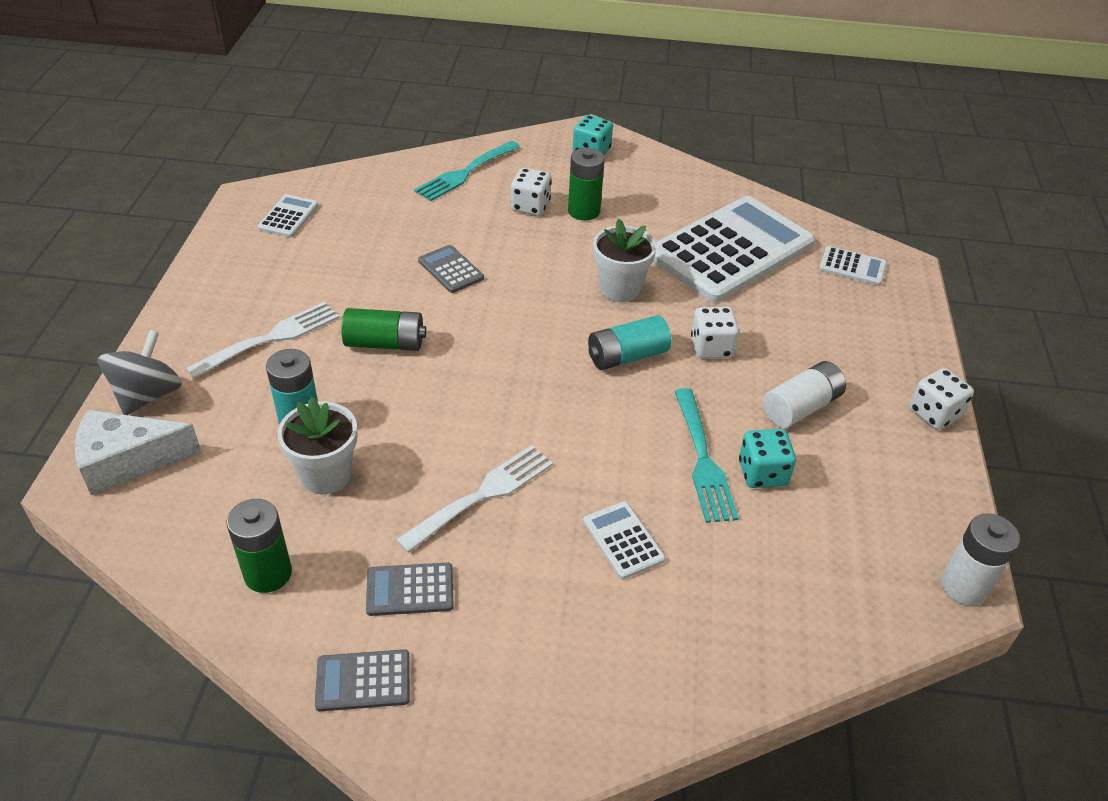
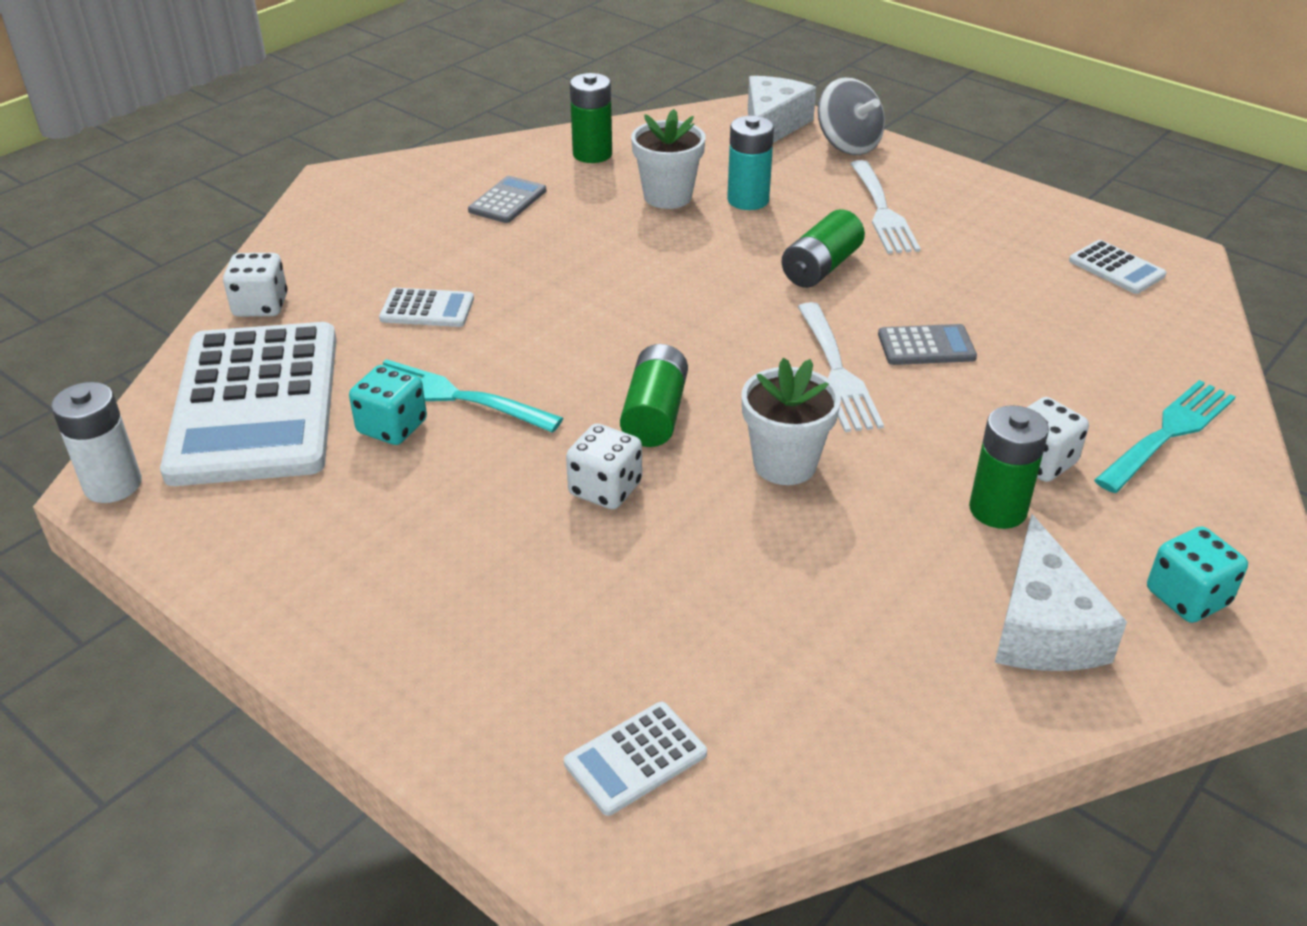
camera: 125 degrees right, 5 degrees down
(363, 681) = (457, 166): grey calculator -> none
(465, 173) = (1168, 432): turquoise fork -> turquoise fork turned 60 degrees clockwise
(482, 495) = (561, 258): white fork -> white fork (837, 372)
(627, 356) = (655, 414): turquoise battery -> green battery
(652, 183) = (1043, 627): none -> white cheese
(731, 250) = (790, 624): white calculator -> white calculator (255, 404)
(801, 407) = (438, 510): white battery -> none
(934, 413) = (294, 629): white dice -> white dice (260, 306)

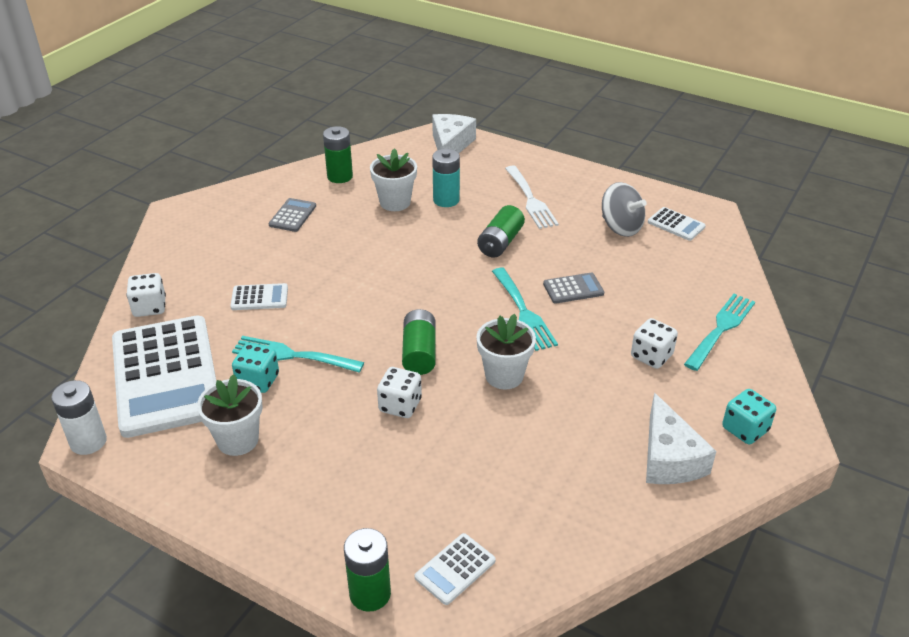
camera: 10 degrees left, 0 degrees up
(337, 510) = (238, 440): none -> white flower pot
(837, 372) = (524, 312): white fork -> turquoise fork
(848, 145) = (501, 155): grey spinning top -> grey spinning top (621, 227)
(997, 510) = (632, 389): green battery -> green battery (370, 594)

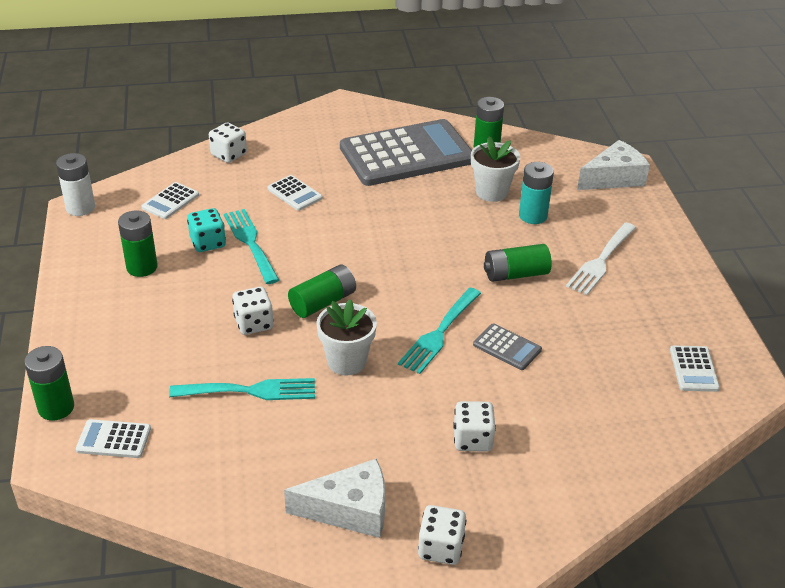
camera: 50 degrees right, 0 degrees up
(165, 376) = (170, 201): white calculator -> white calculator, size x0.40
(238, 440) = (142, 267): white flower pot -> green battery
(293, 215) = (407, 154): grey calculator -> grey calculator, size x2.48
(621, 227) = (637, 335): grey spinning top -> none
(669, 458) = (350, 510): white cheese -> white cheese turned 135 degrees counterclockwise
(721, 329) = (568, 470): turquoise fork -> turquoise fork (250, 391)
(745, 429) = (441, 548): turquoise dice -> white dice

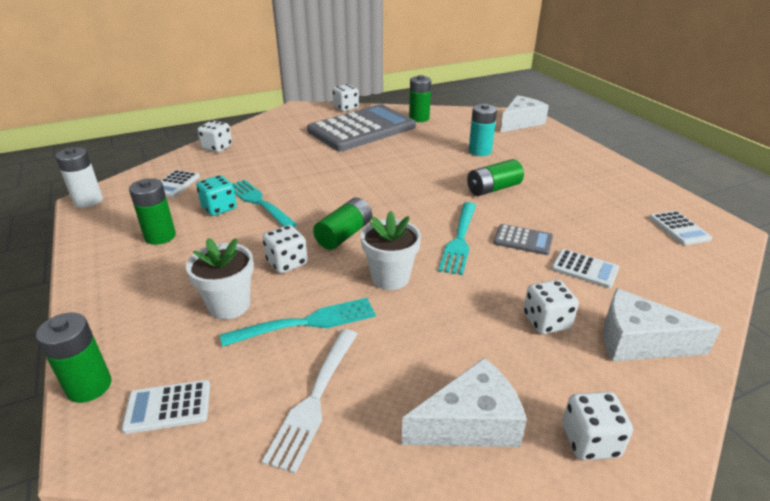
camera: 15 degrees left, 5 degrees down
(294, 193) = (283, 164): white calculator -> white calculator (584, 269)
(403, 114) = (346, 108): none -> white dice
(492, 192) = (439, 142): white flower pot -> white flower pot (229, 305)
(548, 478) = (639, 341): none -> white cheese
(601, 261) = (550, 170): white fork -> white fork (314, 400)

